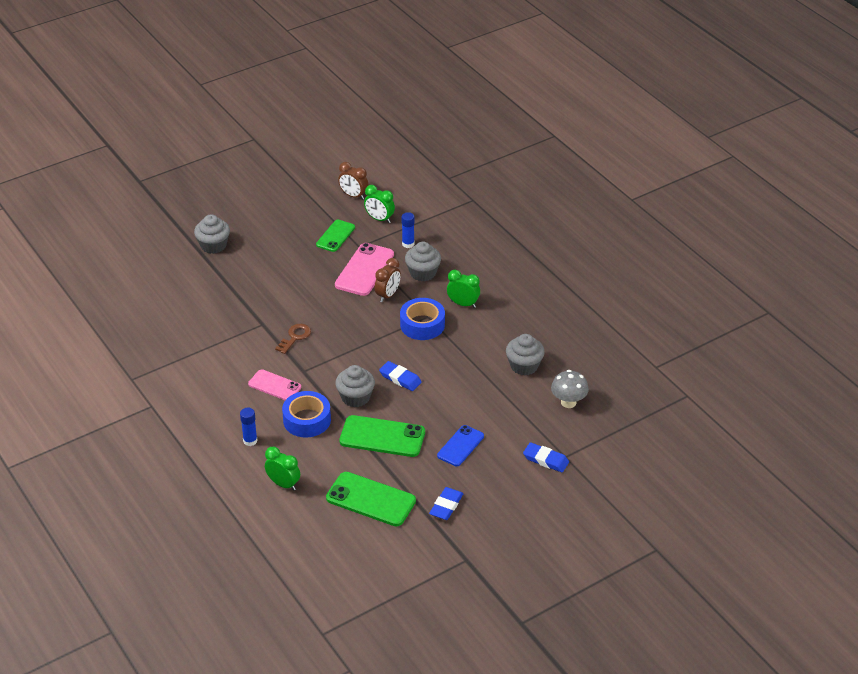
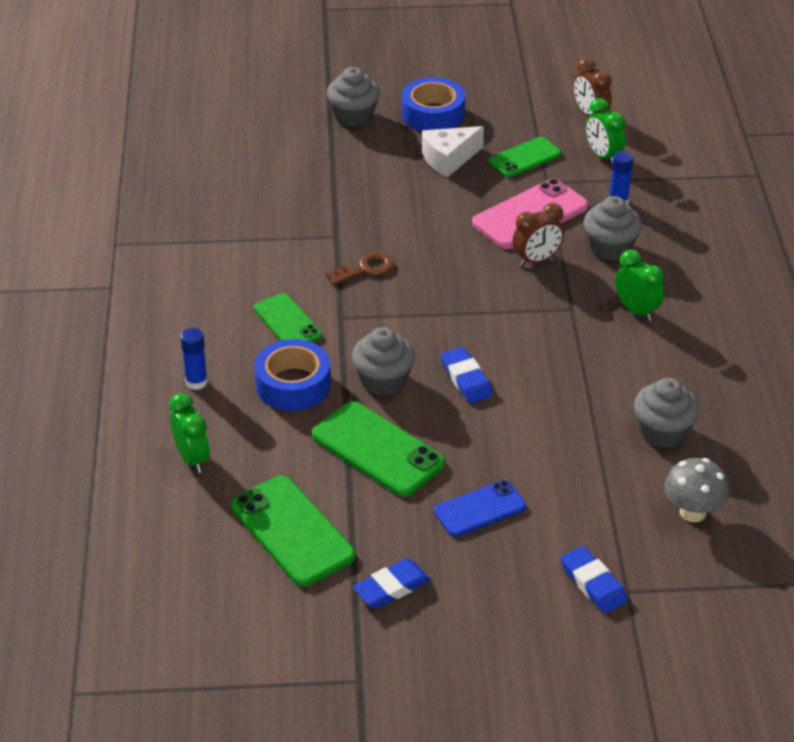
camera: 30 degrees right, 0 degrees up
(274, 386) = (287, 322): pink phone -> green phone
(292, 252) = (449, 159): none -> white cheese
(422, 325) = (555, 317): blue tape -> blue tape (433, 114)

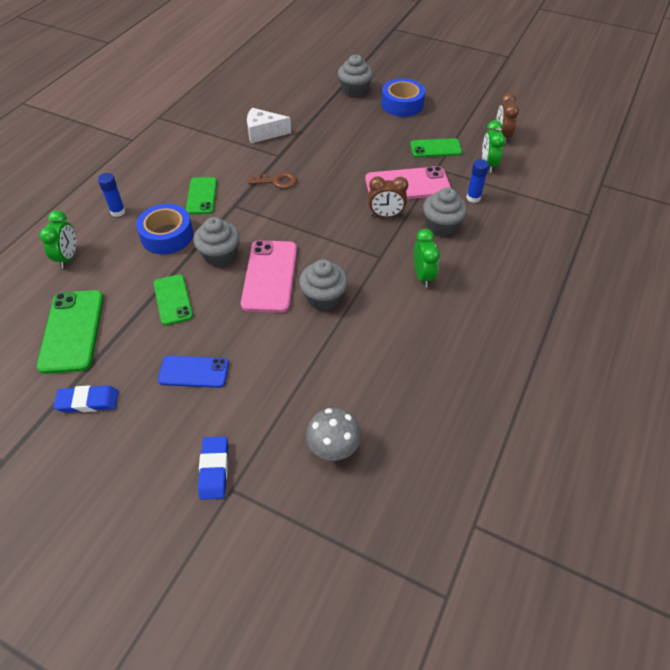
camera: 30 degrees right, 10 degrees up
(377, 450) = (173, 300): green phone -> green phone, size x0.64
(449, 159) = (387, 133): white cheese -> white cheese (264, 133)
(466, 379) = (270, 276): blue eraser -> pink phone
(663, 432) = (365, 373): grey cupcake -> grey cupcake (323, 298)

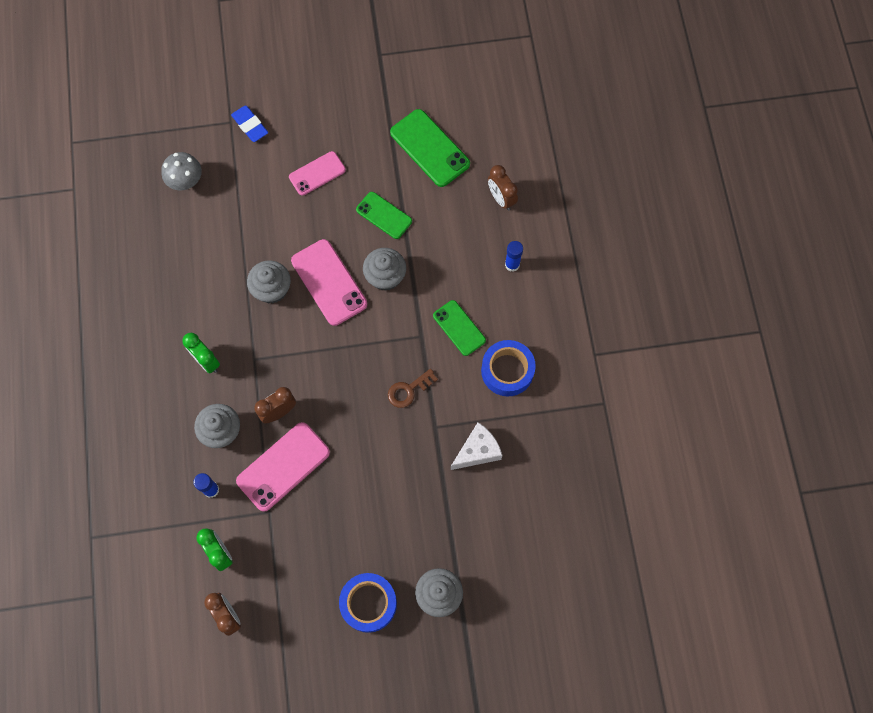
camera: 145 degrees right, 20 degrees up
(68, 257) = (501, 198): green clock -> brown clock
(88, 401) = (367, 114): blue eraser -> none
(167, 236) = (446, 267): blue tape -> blue tape (507, 371)
(194, 372) = (317, 173): blue phone -> pink phone
(435, 148) = (287, 544): green phone -> none

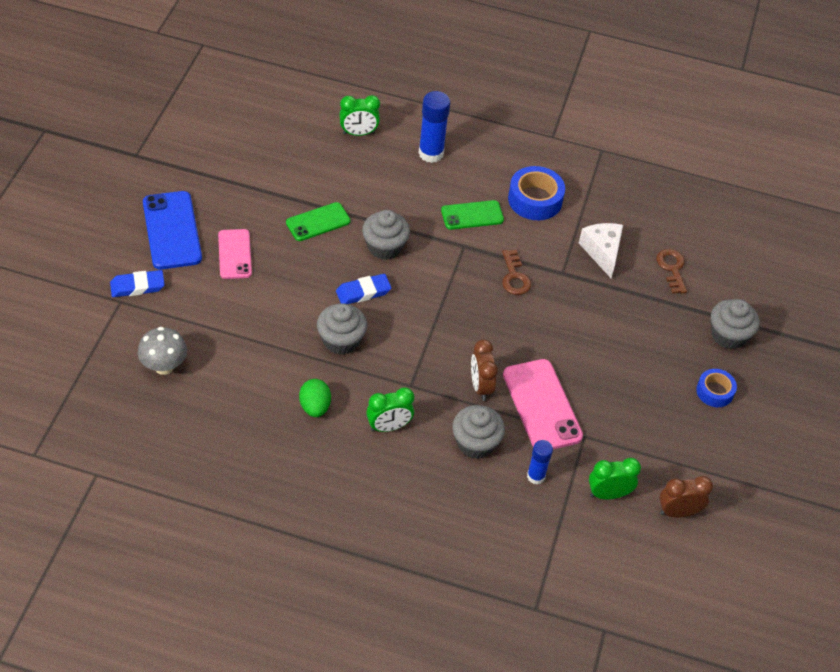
camera: 70 degrees left, 20 degrees down
(199, 300) = (315, 407): none -> green egg
(317, 119) = (172, 230): none -> blue phone
(329, 282) = (363, 292): pink phone -> blue eraser
(368, 603) = (714, 391): blue tape -> blue tape, size x0.62
(429, 148) = (269, 160): green phone -> none
(491, 518) = (672, 268): none -> brown key
(501, 198) = (358, 133): brown clock -> green clock
(512, 264) = (431, 153): blue glue stick -> blue glue stick, size x1.62

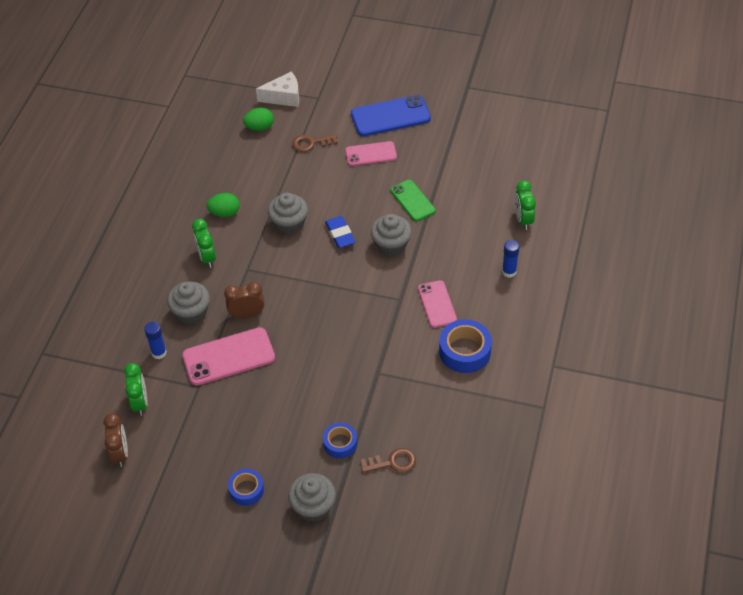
camera: 95 degrees right, 0 degrees up
(137, 286) = (332, 105): blue eraser -> none
(164, 366) = (259, 127): grey mushroom -> green egg
(431, 153) = (509, 272): blue glue stick -> blue glue stick, size x0.62
(472, 215) = (437, 304): green phone -> pink phone
(514, 277) = (368, 336): brown key -> brown key (311, 143)
(602, 252) = (406, 404): white cheese -> white cheese (284, 97)
(652, 309) = (340, 443): none -> blue tape

